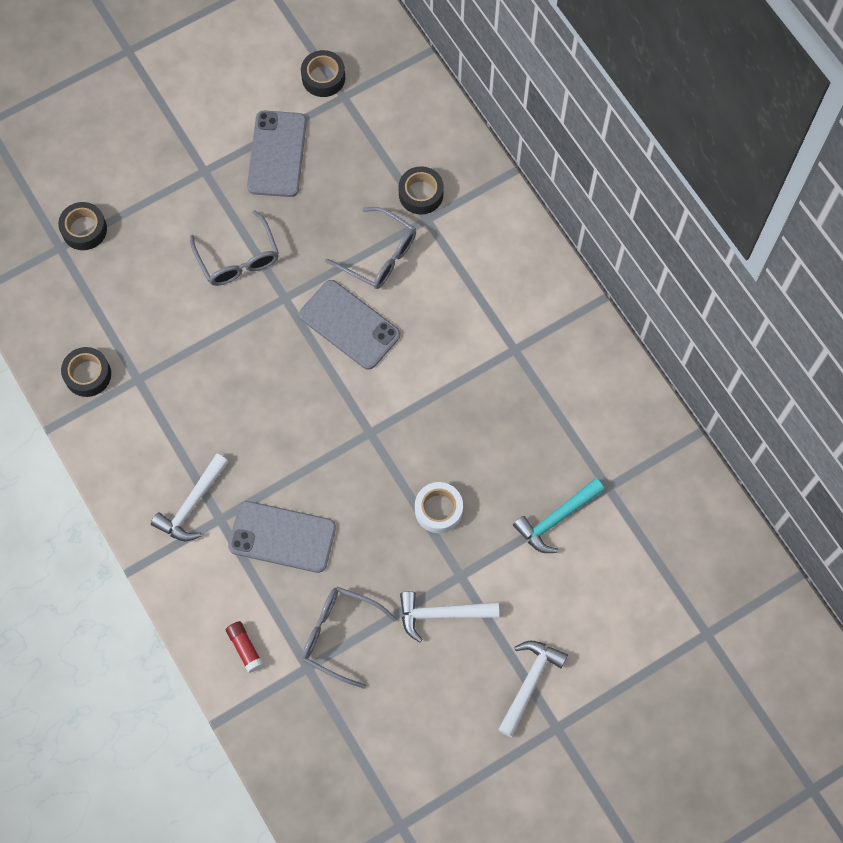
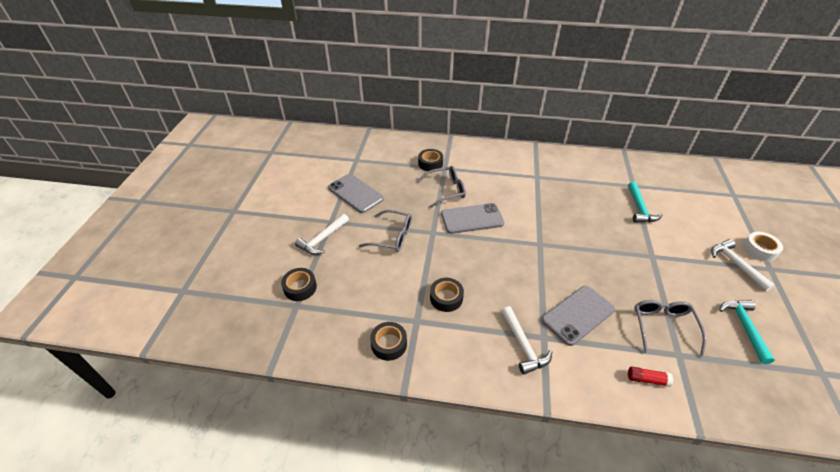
camera: 50 degrees left, 25 degrees down
(323, 77) = (339, 160): black tape -> black tape (446, 298)
(339, 635) = (663, 326): grey glasses -> grey glasses turned 120 degrees clockwise
(411, 724) = (744, 327): none -> turquoise hammer
(438, 510) = (606, 243): white tape -> white tape (759, 250)
(441, 614) = (673, 275): white hammer -> white hammer (322, 239)

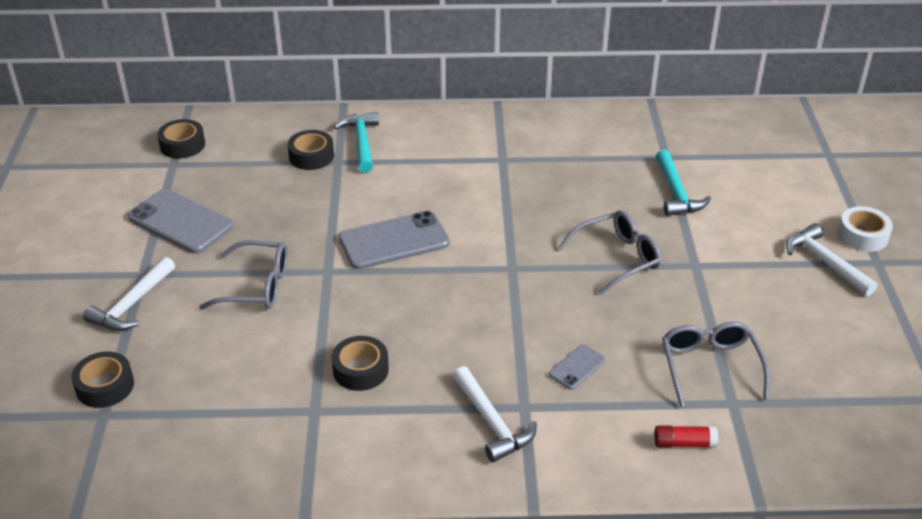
camera: 10 degrees left, 5 degrees down
(389, 344) = (272, 450): black tape -> black tape (182, 145)
(446, 190) = (344, 199): grey glasses -> grey glasses (617, 258)
(577, 315) = (577, 367): grey phone -> grey phone, size x0.49
(744, 327) = (832, 351): turquoise hammer -> turquoise hammer (361, 142)

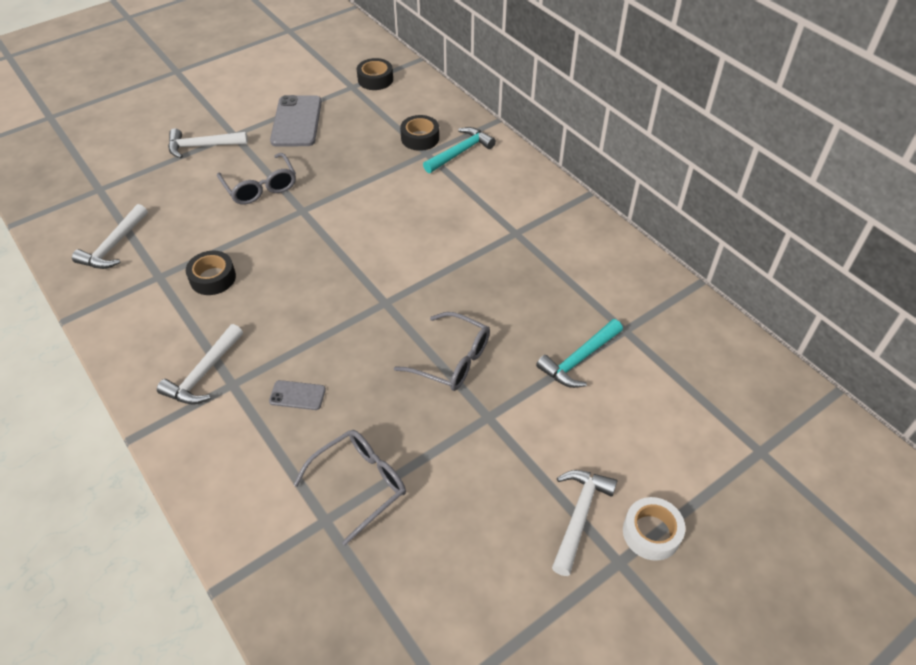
camera: 55 degrees right, 10 degrees up
(105, 386) = (123, 176): black tape -> none
(223, 432) = (114, 246): none -> white hammer
(394, 241) = (362, 225): grey phone -> none
(684, 443) = (253, 505): red glue stick -> none

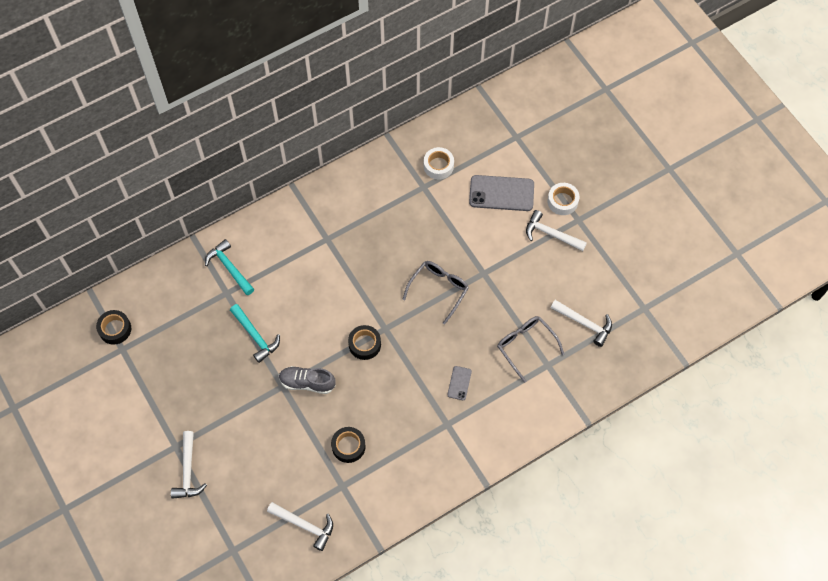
camera: 85 degrees left, 15 degrees up
(203, 374) = (437, 443): white hammer -> white hammer (584, 323)
(260, 187) = (250, 419): grey glasses -> none
(296, 121) = (166, 394): grey phone -> grey phone (501, 193)
(305, 232) = (307, 383): none -> grey shoe
(420, 138) = (206, 296): black tape -> black tape (364, 344)
(579, 360) = (445, 217): turquoise hammer -> turquoise hammer (255, 336)
(667, 346) = (438, 166): none -> white tape

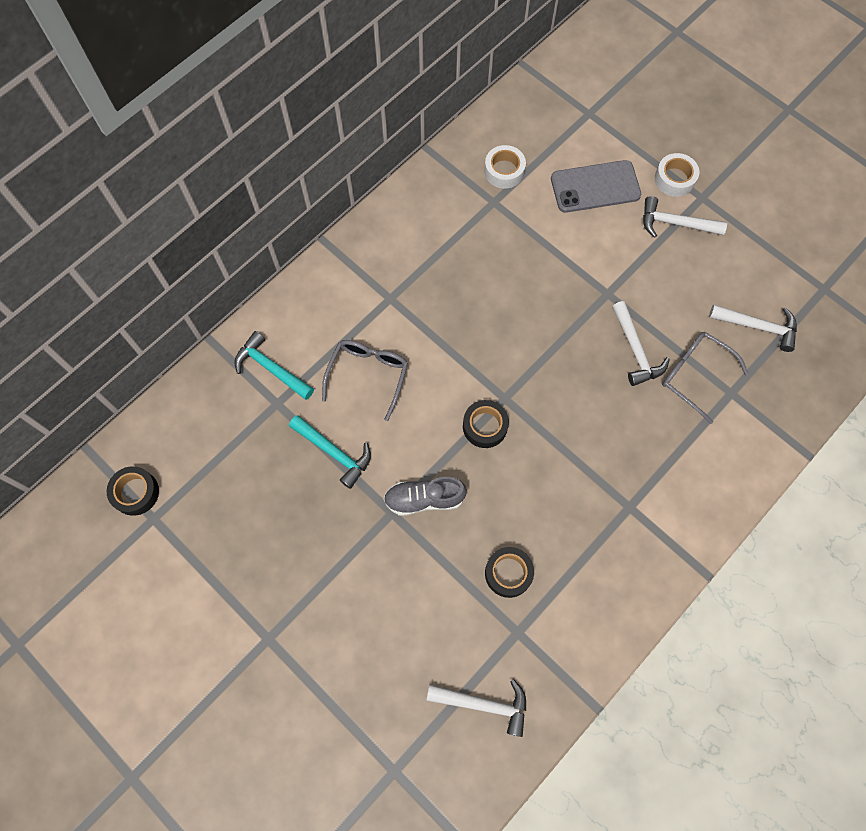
camera: 15 degrees left, 5 degrees up
(188, 471) = (296, 670): white hammer -> white hammer (636, 350)
(439, 289) = (558, 329): grey glasses -> grey glasses (368, 375)
(459, 383) = (626, 446): grey phone -> none

